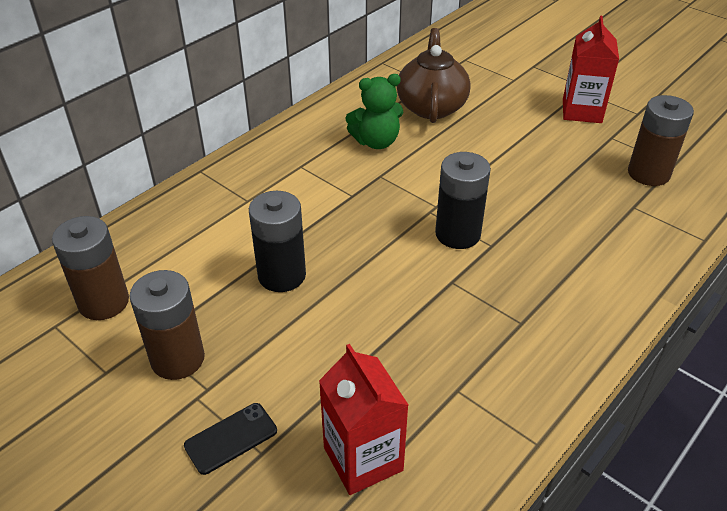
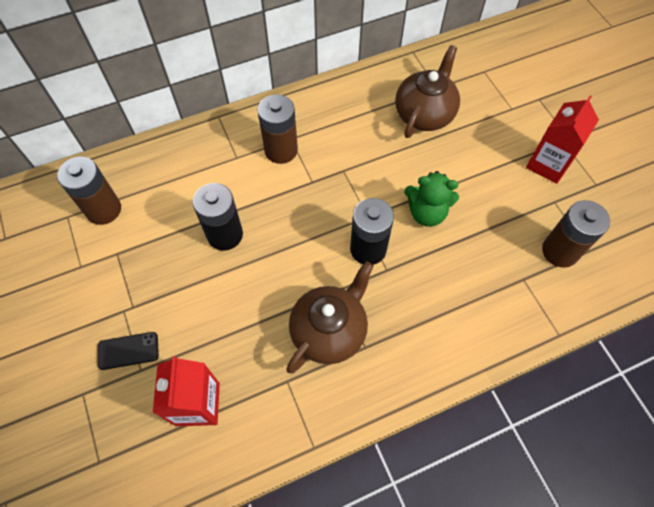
camera: 25 degrees right, 20 degrees up
(177, 359) = (126, 275): brown battery -> brown battery (281, 150)
(376, 142) = (359, 135): green teddy bear -> green teddy bear (426, 213)
(470, 322) = (329, 330): none -> brown teapot

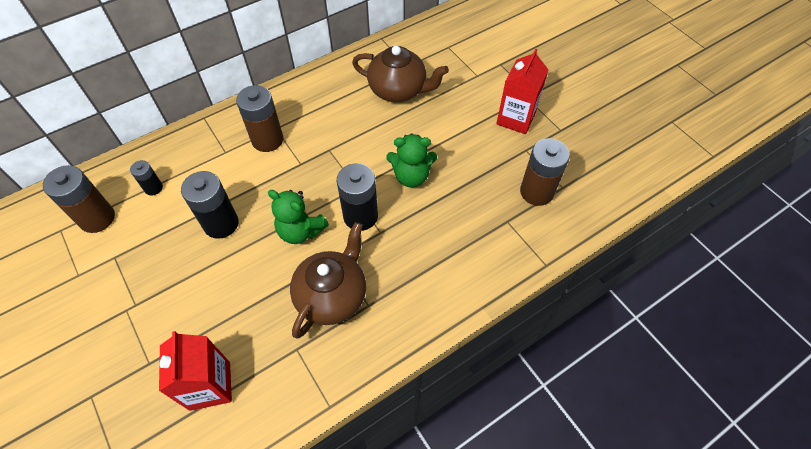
camera: 10 degrees left, 5 degrees down
(128, 351) = (134, 347): black phone -> none
(161, 186) = (153, 188): none -> black battery
(304, 255) = (300, 231): none -> green teddy bear
(424, 114) = (398, 90): brown teapot -> brown teapot turned 90 degrees clockwise

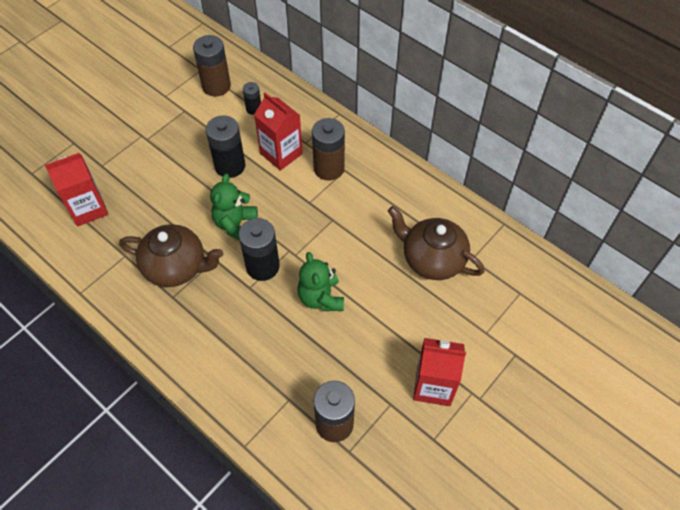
camera: 75 degrees right, 0 degrees up
(229, 175) = (281, 154): none -> red carton
(398, 90) = (432, 259): brown teapot -> brown teapot turned 120 degrees clockwise

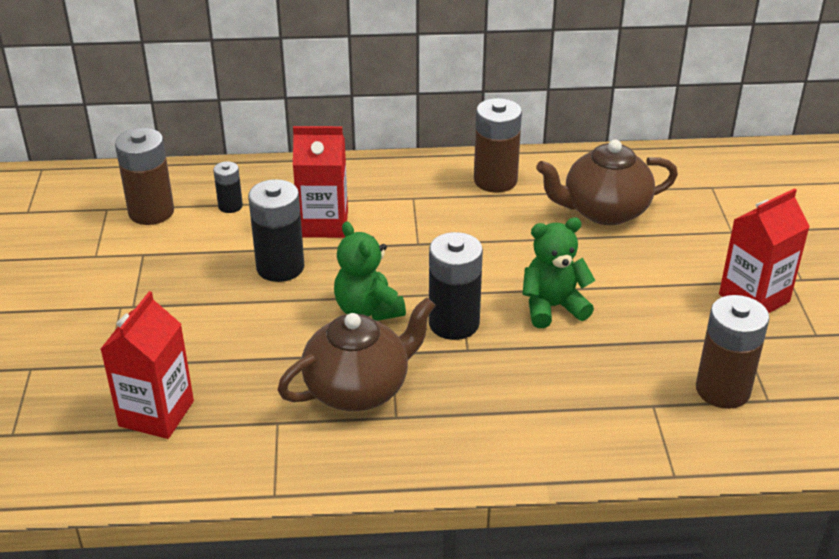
camera: 45 degrees left, 20 degrees down
(321, 298) = (553, 307): green teddy bear -> green teddy bear turned 135 degrees clockwise
(329, 168) = (394, 205): brown battery -> brown battery (495, 180)

